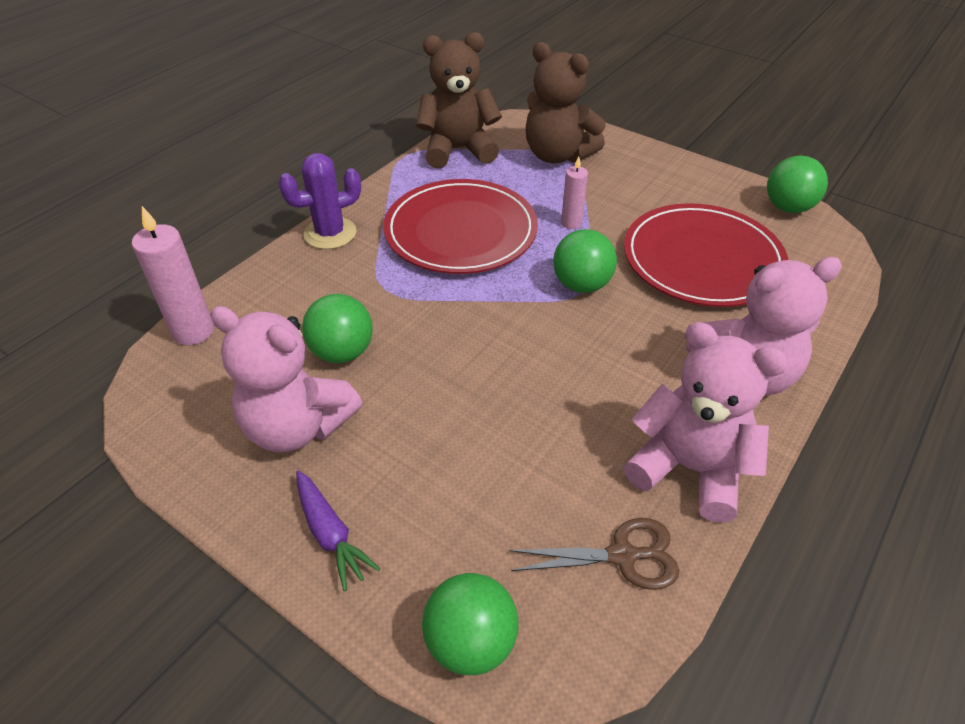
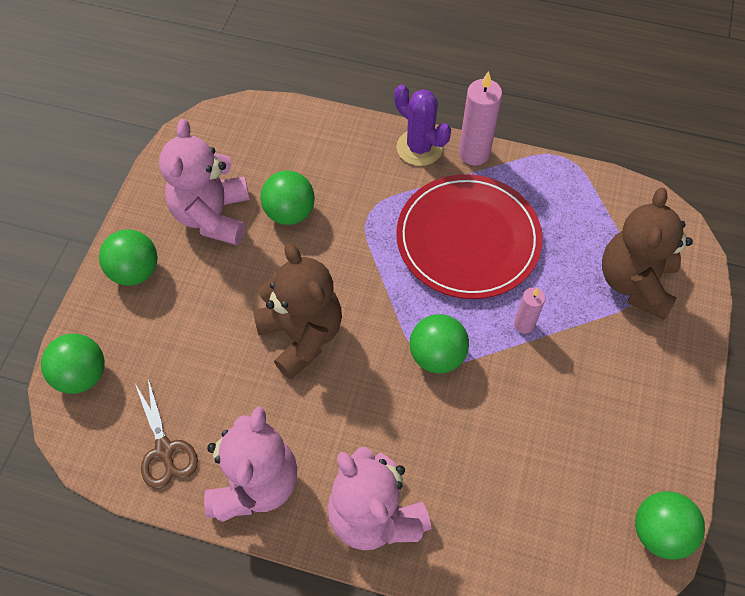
camera: 70 degrees right, 15 degrees up
(193, 331) = (276, 116): pink candle -> pink candle (474, 153)
(331, 534) = (135, 271): purple carrot -> green ball
(458, 150) = (594, 194): brown teddy bear -> brown teddy bear (301, 335)
(702, 259) = (522, 454): red plate -> none

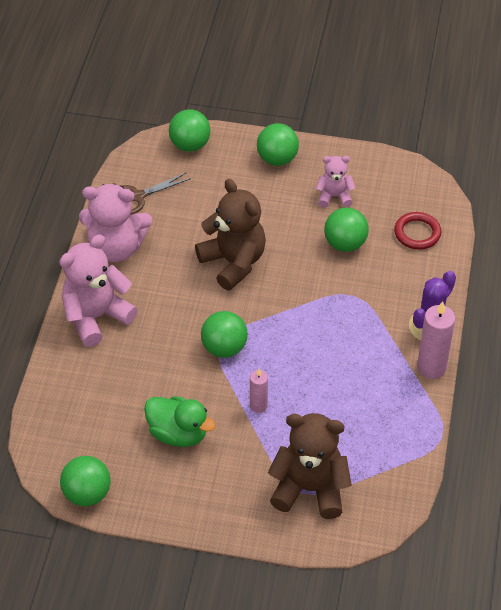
camera: 85 degrees right, 10 degrees down
(213, 216) = (334, 196): pink teddy bear -> pink teddy bear, size x0.55
(285, 142) = (417, 233): none -> red ring
(301, 335) = (233, 262): brown teddy bear -> brown teddy bear turned 90 degrees counterclockwise
(468, 239) = (337, 365): red plate -> none
(565, 416) = (178, 433): none -> green duck

